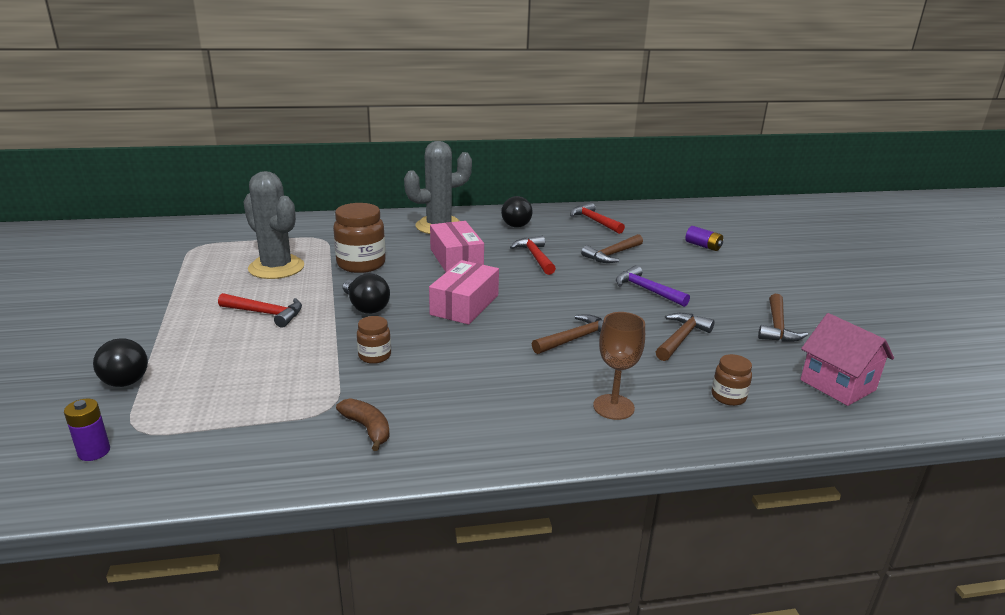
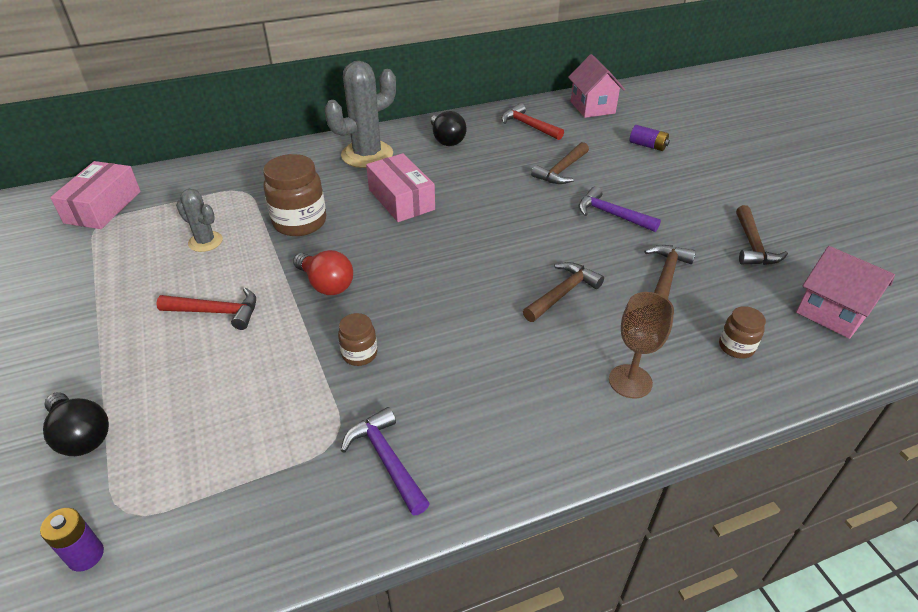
camera: 10 degrees left, 15 degrees up
(276, 267) = (205, 242): grey cactus -> grey cactus, size x0.54
(366, 307) = (326, 284): black light bulb -> red light bulb
(367, 428) = (386, 459): brown banana -> purple hammer
(464, 305) = (432, 264): pink box -> pink box (103, 207)
(535, 257) = (484, 185): red hammer -> none
(661, 214) = (592, 107): none -> pink house

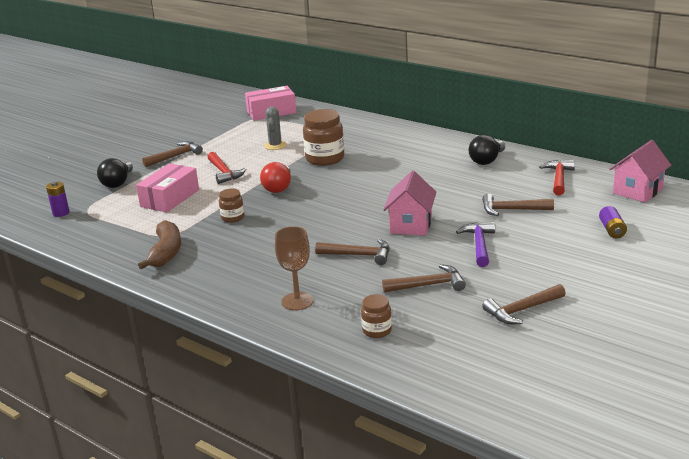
camera: 60 degrees right, 15 degrees down
(91, 338) = (175, 156): none -> brown hammer
(367, 155) = (425, 146): grey cactus -> none
(386, 459) = (166, 252): purple hammer -> brown banana
(401, 199) = (390, 174): pink box -> pink box (170, 198)
(831, 313) = (471, 363): pink house -> pink house (411, 225)

